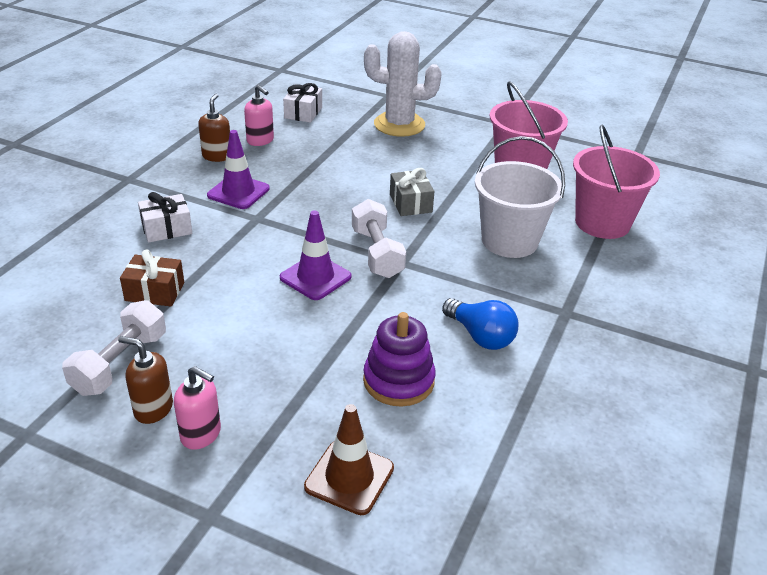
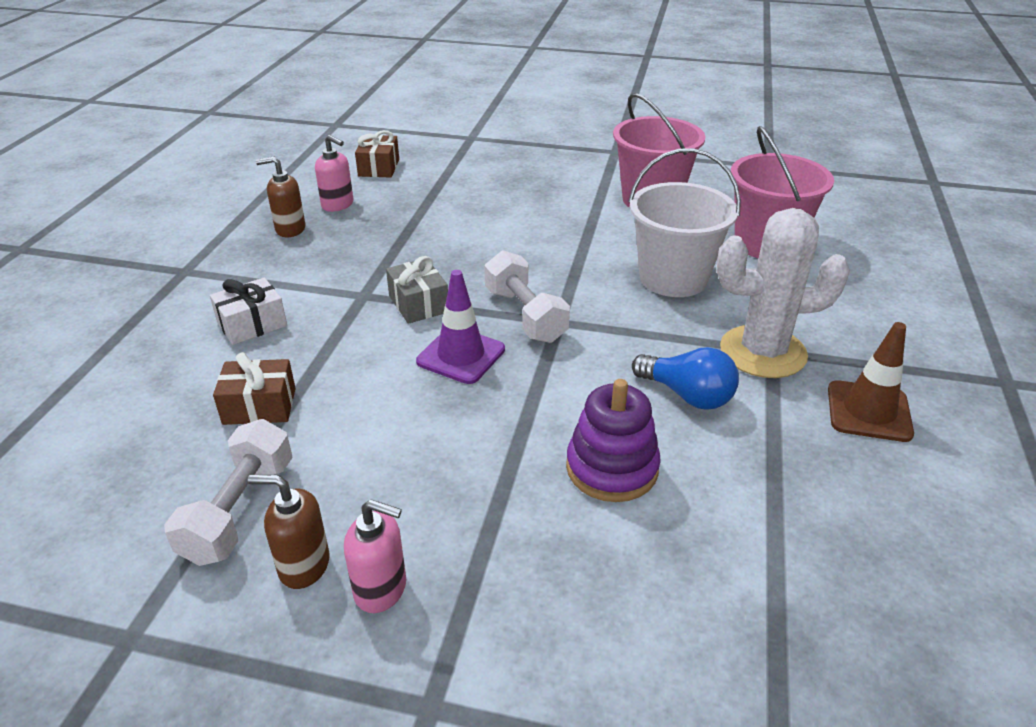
camera: 10 degrees left, 0 degrees up
(217, 156) = (290, 229): brown soap dispenser -> brown soap dispenser turned 90 degrees counterclockwise
(238, 192) = (330, 267): purple traffic cone -> none
(303, 113) = (379, 168): white gift -> brown gift
(349, 477) = (599, 610): brown traffic cone -> brown traffic cone (868, 411)
(399, 125) = (495, 167): white cactus -> white cactus (763, 352)
(410, 203) = (542, 252): grey gift -> grey gift (418, 304)

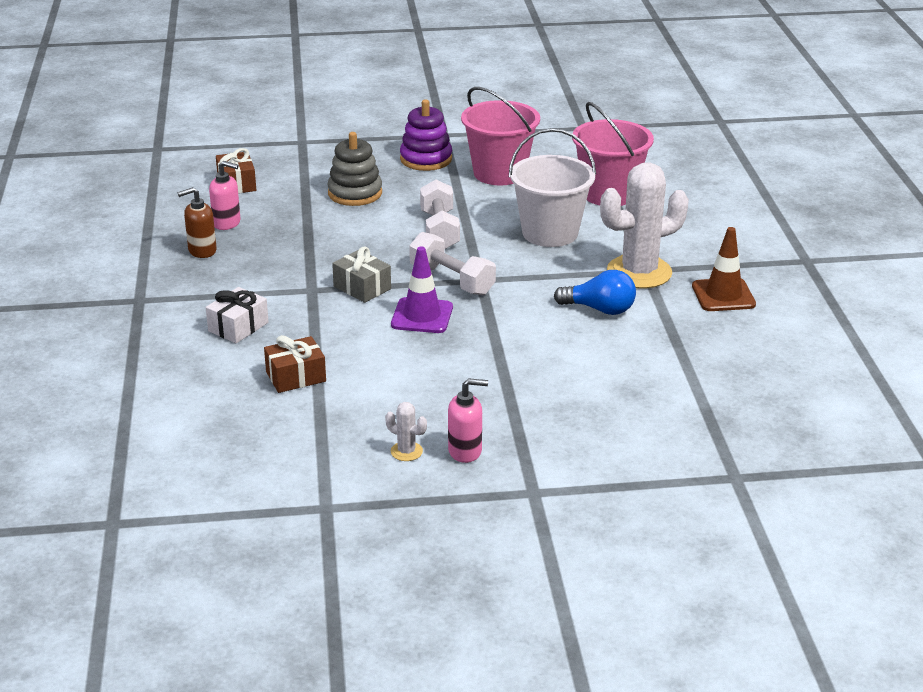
camera: 20 degrees left, 5 degrees down
(240, 510) = (338, 435): white dumbbell -> white dumbbell (439, 230)
(303, 565) = (406, 451): brown soap dispenser -> white cactus
(486, 196) = (355, 193): none -> grey stacking toy
(612, 468) = (572, 361): purple stacking toy -> purple stacking toy (426, 159)

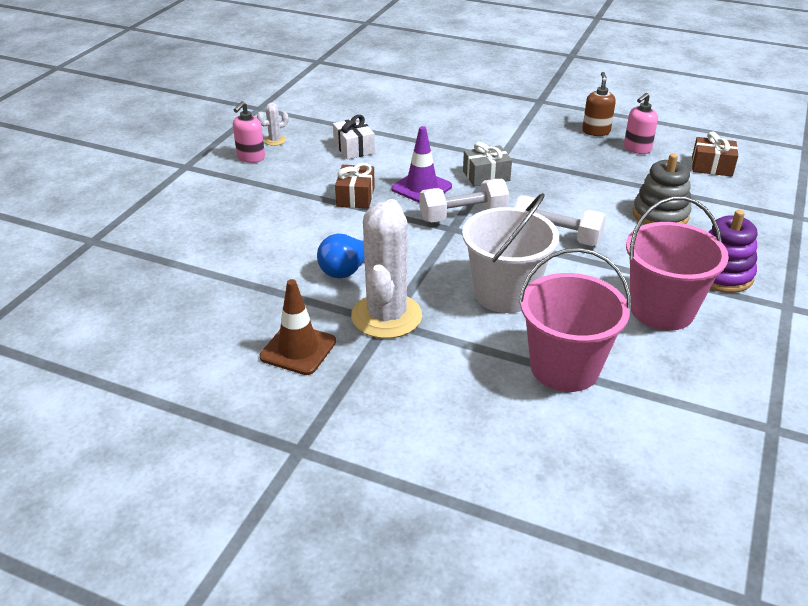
camera: 120 degrees right, 5 degrees up
(238, 327) = (473, 123): white gift -> white gift (354, 148)
(296, 376) = (393, 127): brown gift -> brown gift (355, 197)

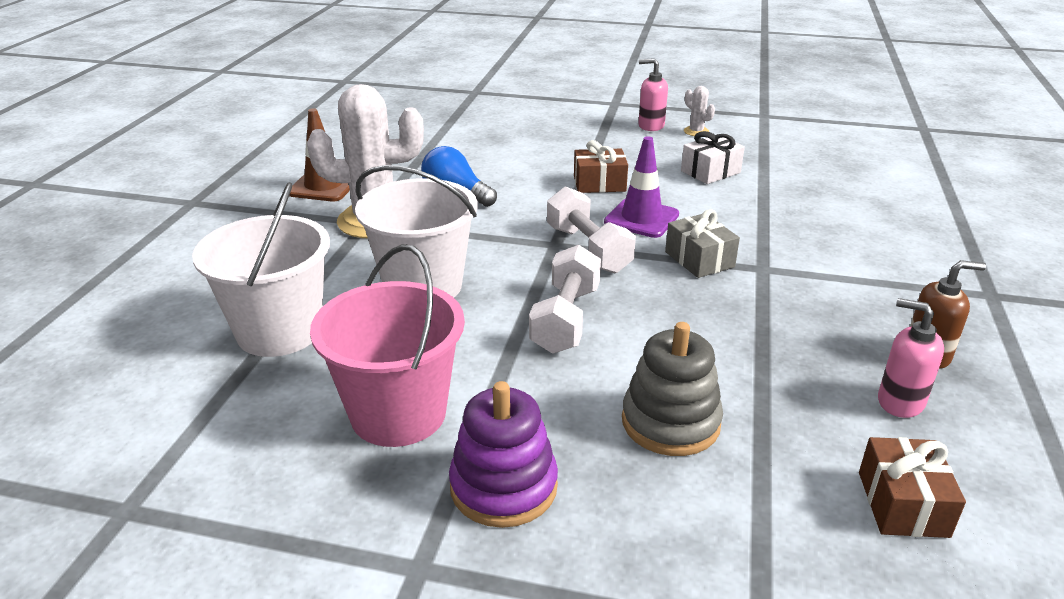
camera: 80 degrees right, 5 degrees down
(564, 368) = (279, 331): pink bucket -> white bucket

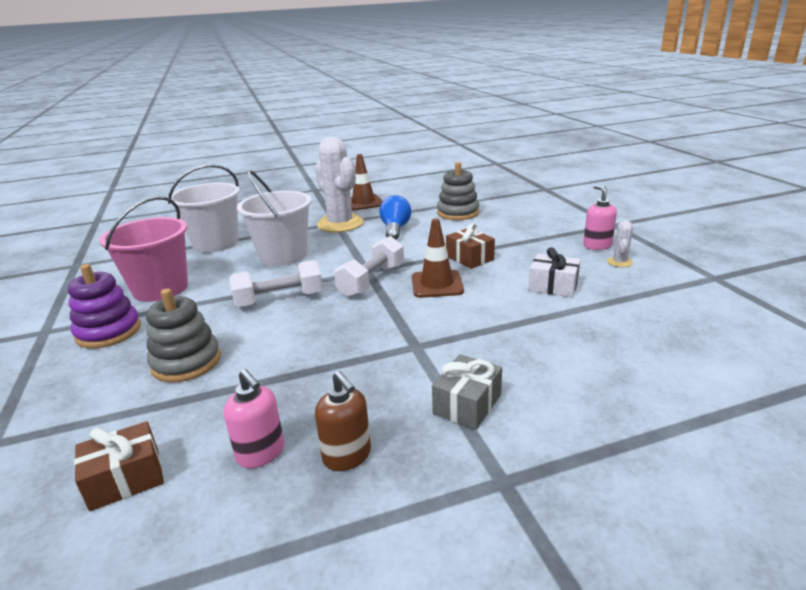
camera: 60 degrees right, 5 degrees down
(466, 149) = (458, 213): none -> grey stacking toy
(641, 218) = (437, 284): purple traffic cone -> brown traffic cone
(699, 259) = (401, 319): grey gift -> grey gift (467, 404)
(900, 402) = (261, 453): pink soap dispenser -> pink soap dispenser turned 135 degrees clockwise

